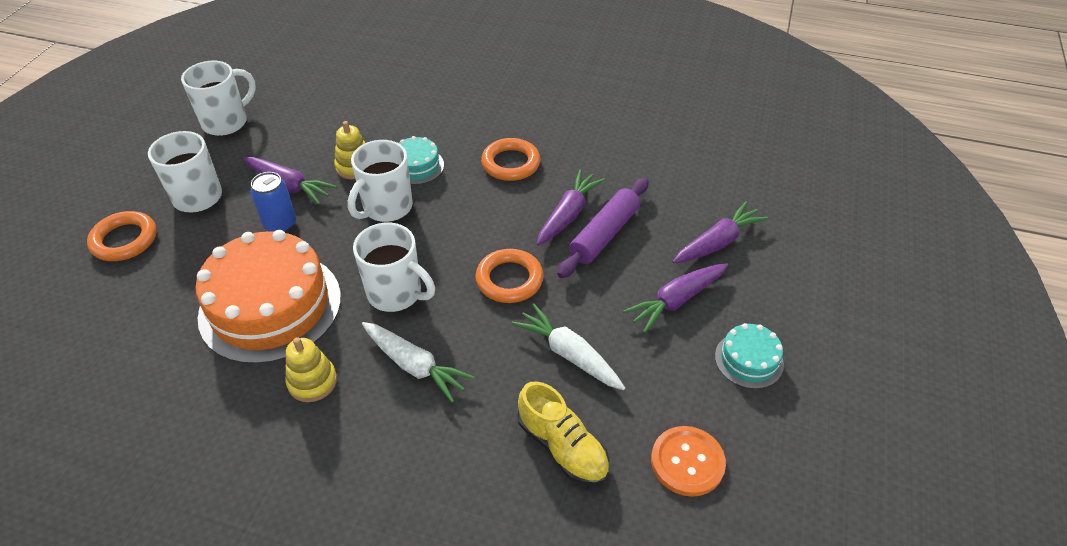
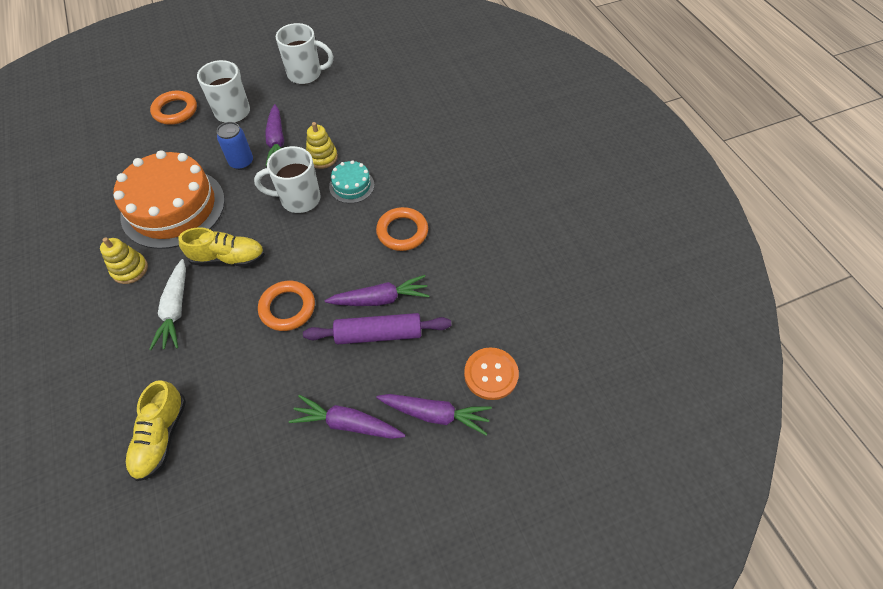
camera: 50 degrees right, 10 degrees up
(396, 294) = (228, 258): white mug -> yellow shoe
(568, 354) = (244, 387): white carrot -> none
(687, 462) = (195, 525): orange button -> orange button (491, 374)
(749, 360) = (323, 511): turquoise cake -> none

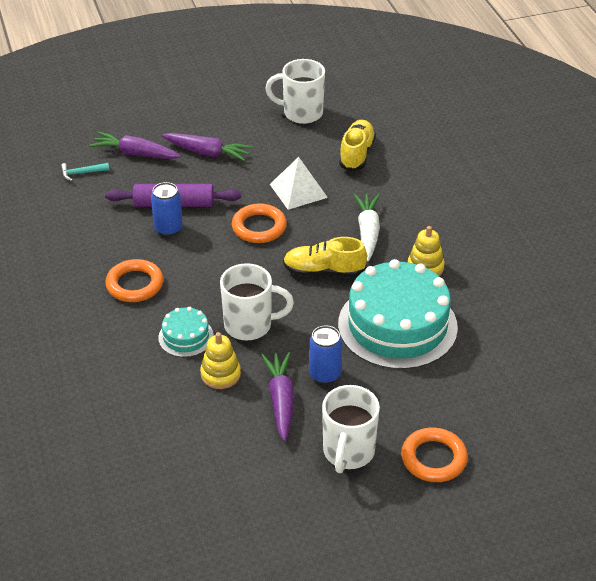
camera: 175 degrees left, 15 degrees down
(173, 207) = (397, 325): orange cake -> turquoise cake
(241, 365) = (298, 190): none -> white pyramid
(306, 74) = (242, 512): white mug -> white mug (301, 113)
(380, 299) = (168, 229): purple carrot -> blue can
(491, 374) = (81, 173): orange button -> turquoise hammer

